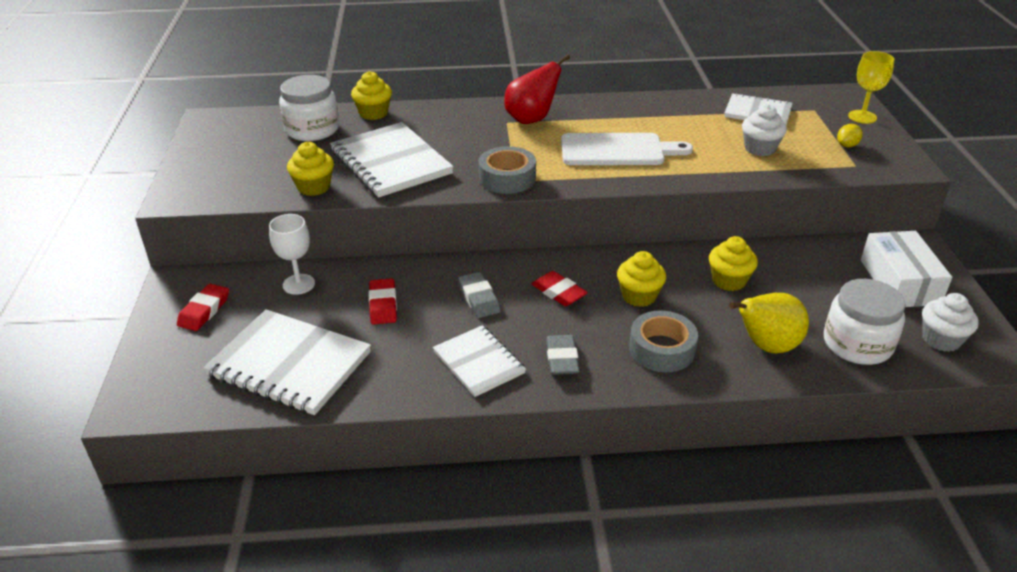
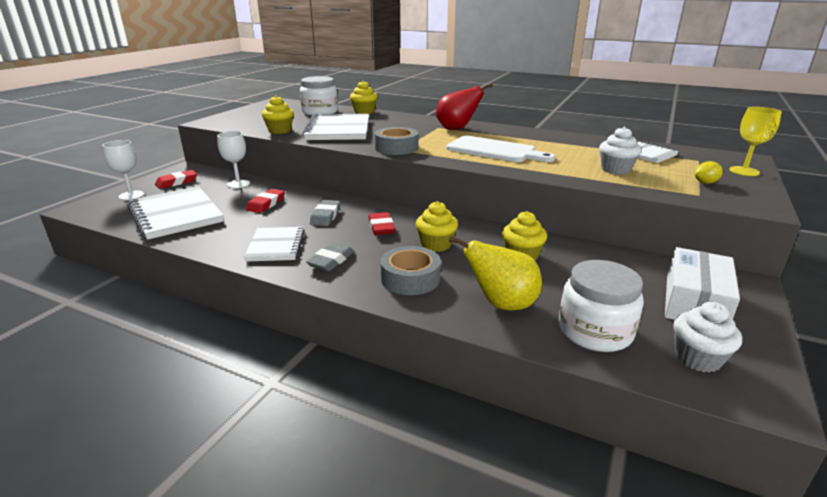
camera: 30 degrees right, 10 degrees down
(173, 357) = (131, 195): none -> white goblet

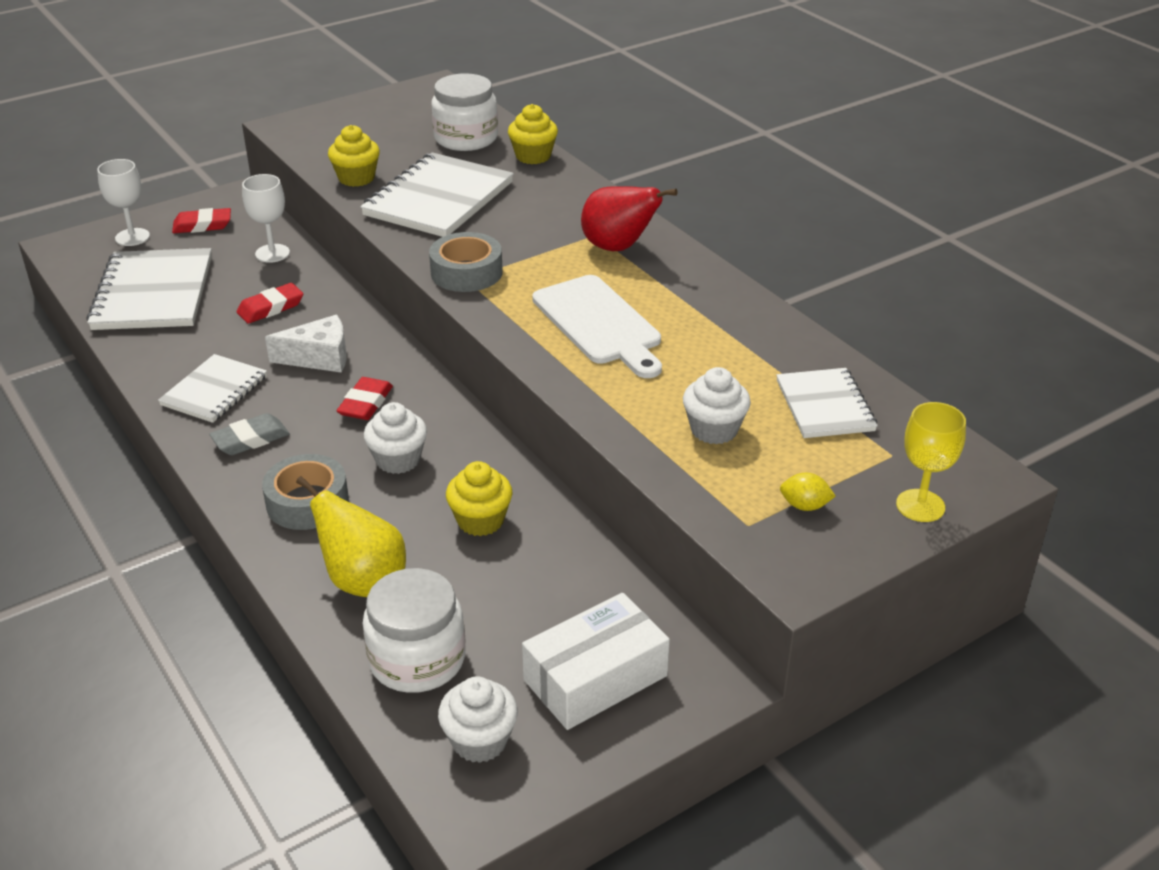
camera: 30 degrees right, 10 degrees up
(325, 216) = (319, 357): grey eraser -> white cheese
(436, 244) = (398, 460): yellow cupcake -> white cupcake

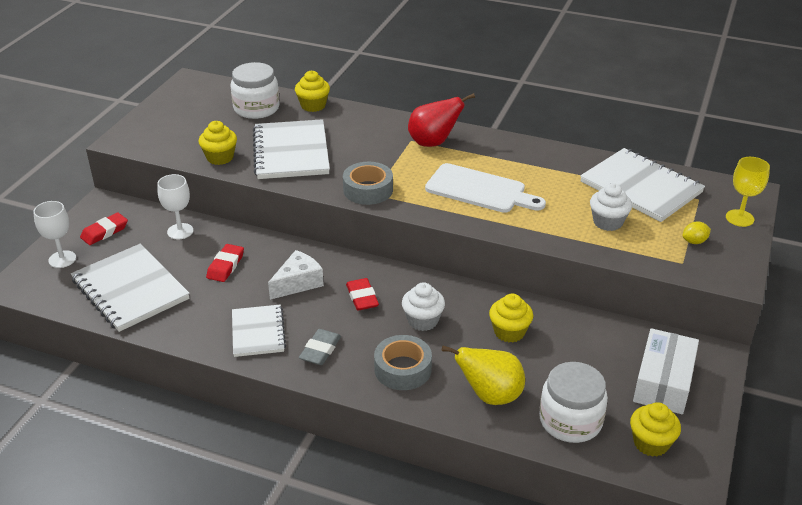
camera: 35 degrees left, 0 degrees up
(479, 741) = (651, 443): white cupcake -> yellow cupcake
(824, 406) = (641, 187): white notebook -> white notebook, size x1.65

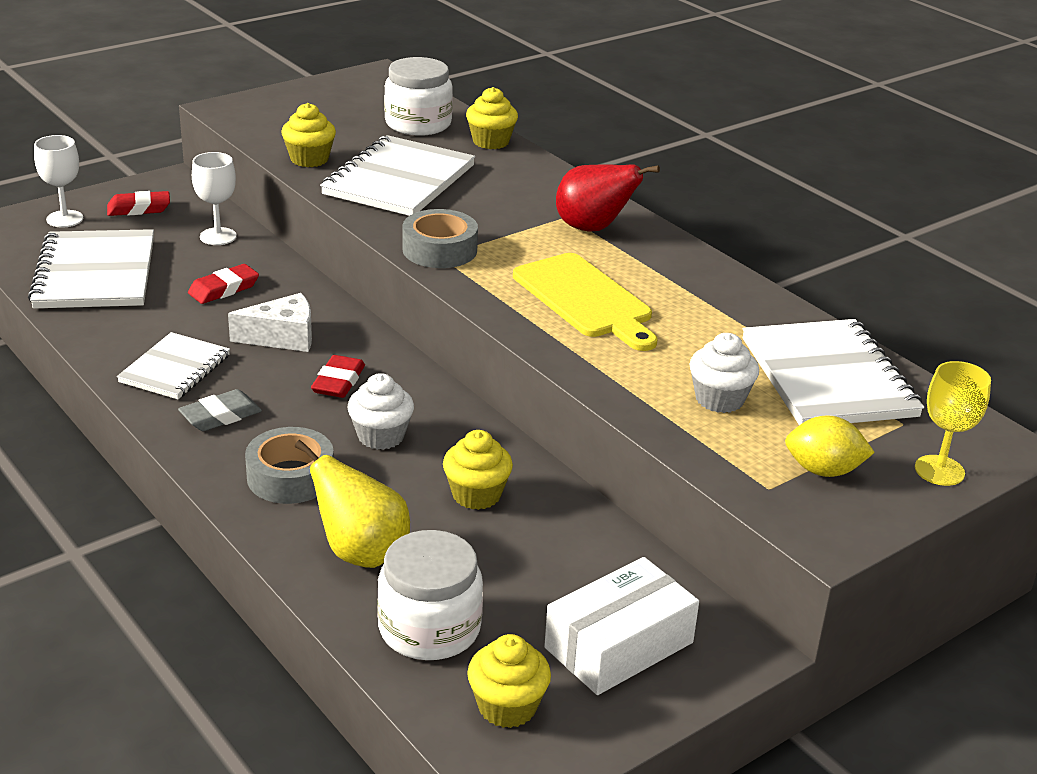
camera: 30 degrees right, 5 degrees down
(480, 190) = (586, 300): white cutting board -> yellow cutting board
(694, 241) = (823, 470): yellow lemon -> yellow lemon, size x1.54

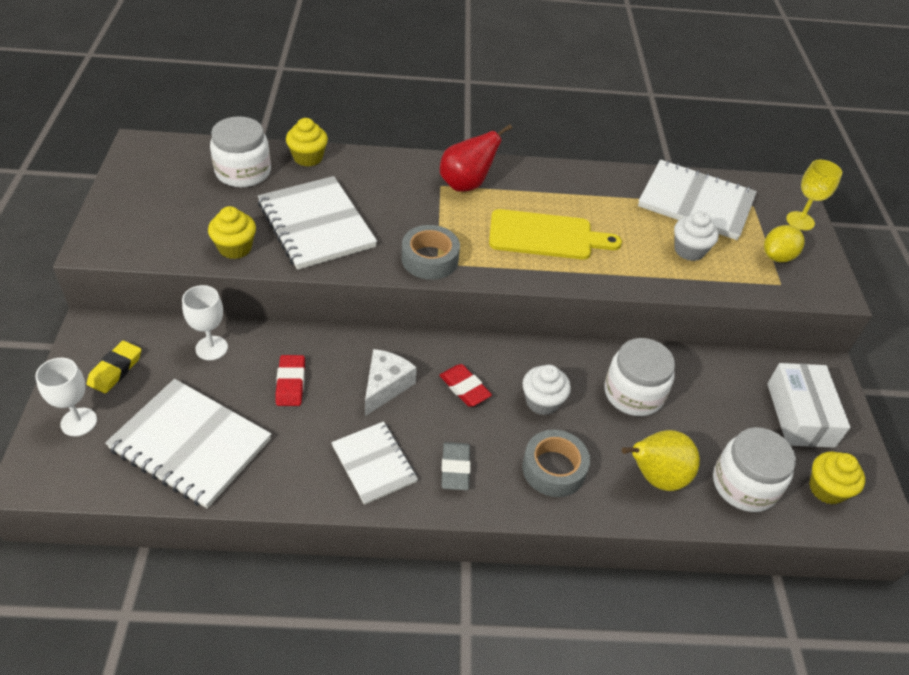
camera: 55 degrees left, 15 degrees up
(139, 208) = (115, 370): red eraser -> yellow eraser
(476, 495) = (633, 393): yellow cupcake -> white jar

